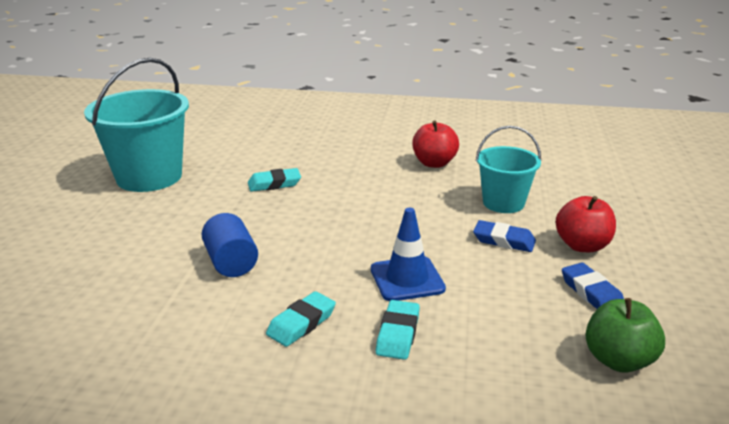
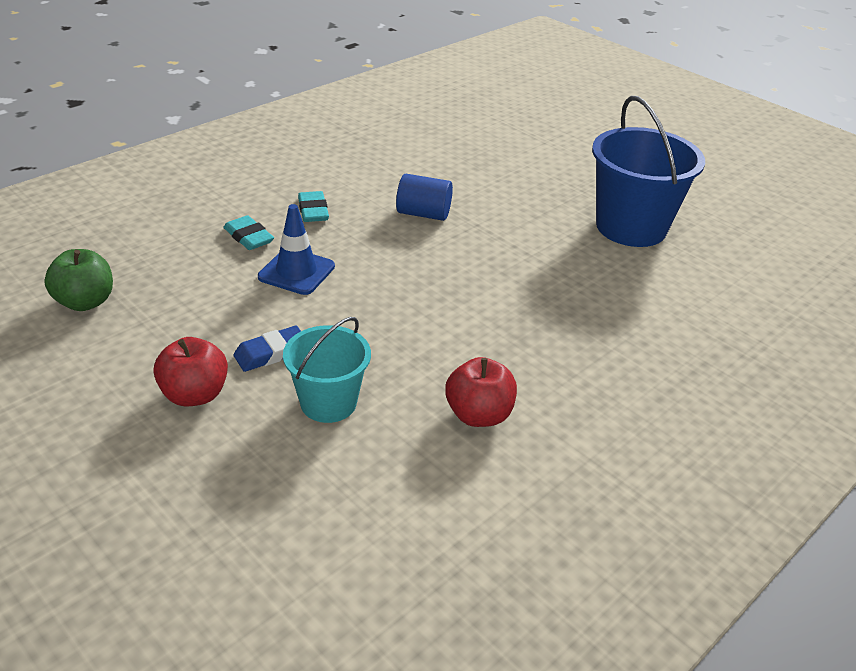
camera: 125 degrees right, 10 degrees up
(149, 177) = (631, 227): turquoise bucket -> blue bucket
(274, 184) = (543, 283): turquoise eraser -> none
(591, 292) = (145, 346): blue eraser -> none

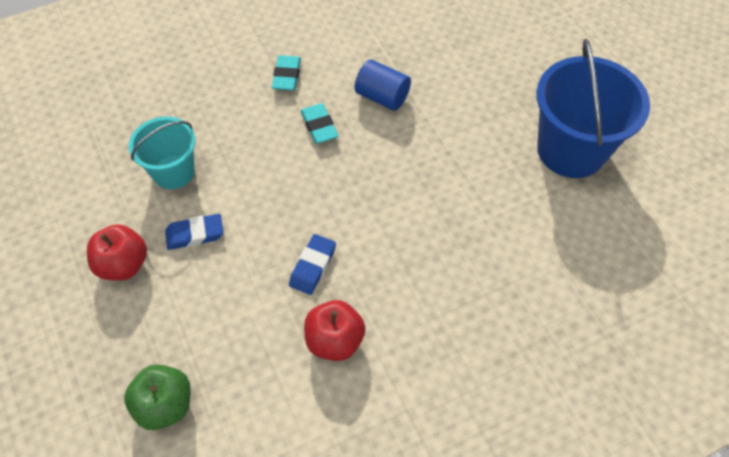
camera: 20 degrees right, 20 degrees up
(85, 302) = (73, 147): green apple -> green apple (165, 405)
(248, 237) = (222, 98): turquoise eraser -> turquoise eraser (319, 126)
(296, 272) = (247, 147): blue traffic cone -> none
(328, 402) = (220, 297): turquoise bucket -> turquoise bucket (173, 172)
(421, 357) = (313, 266): none -> blue eraser

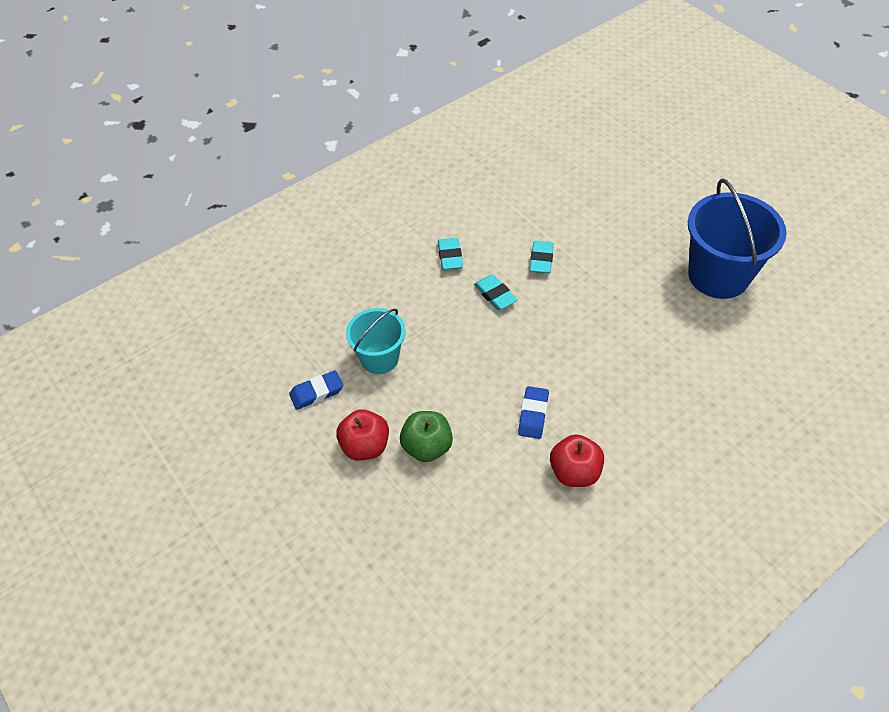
camera: 10 degrees left, 5 degrees down
(165, 405) = (448, 555): green apple -> green apple (427, 447)
(195, 234) = (419, 408): blue eraser -> blue eraser (317, 392)
(382, 97) = (541, 260): blue cylinder -> turquoise eraser

